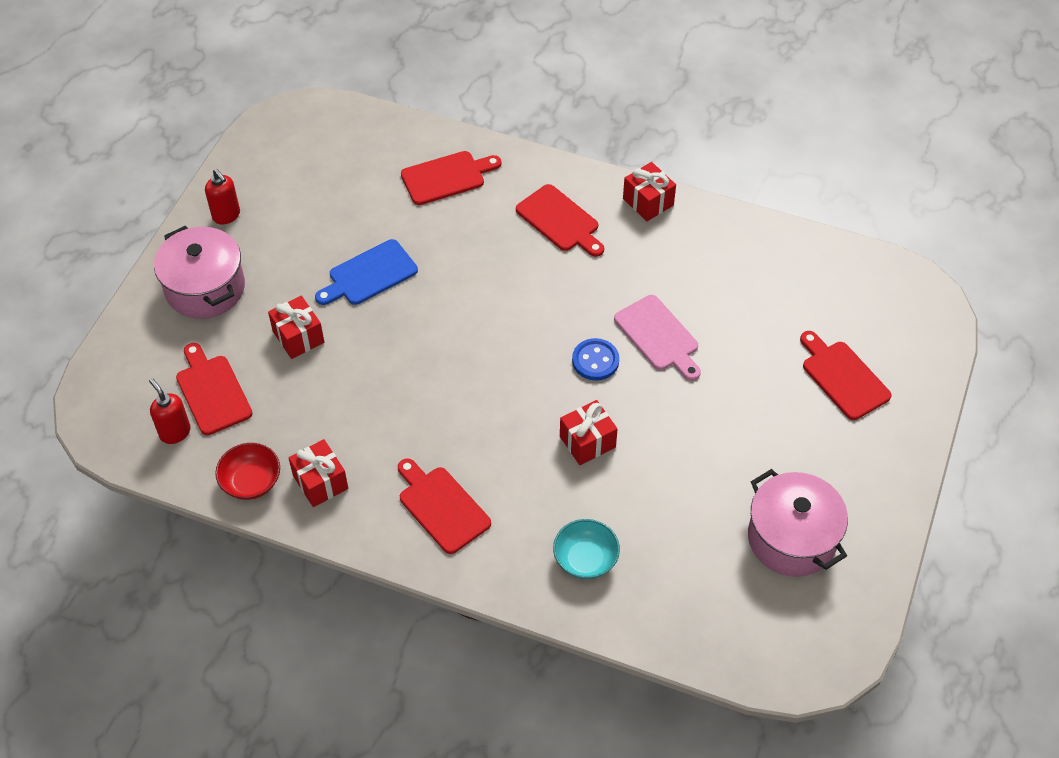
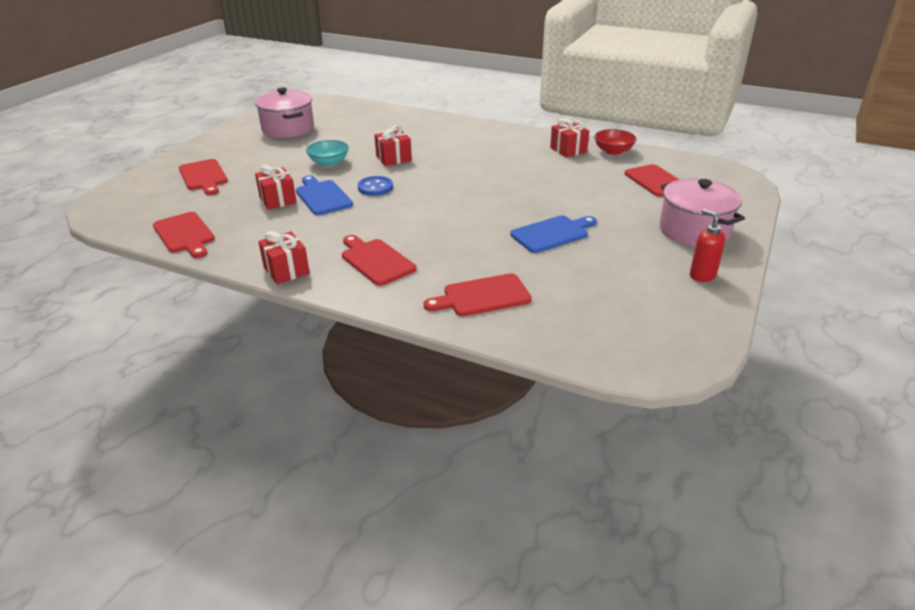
camera: 175 degrees left, 20 degrees down
(175, 432) = (675, 168): red soap dispenser -> none
(298, 337) = (603, 204): red gift -> red gift (278, 200)
(441, 506) = (491, 141): red cutting board -> red cutting board (185, 234)
(585, 559) = (409, 126): turquoise bowl -> turquoise bowl (329, 162)
(658, 336) = (322, 196): pink cutting board -> blue cutting board

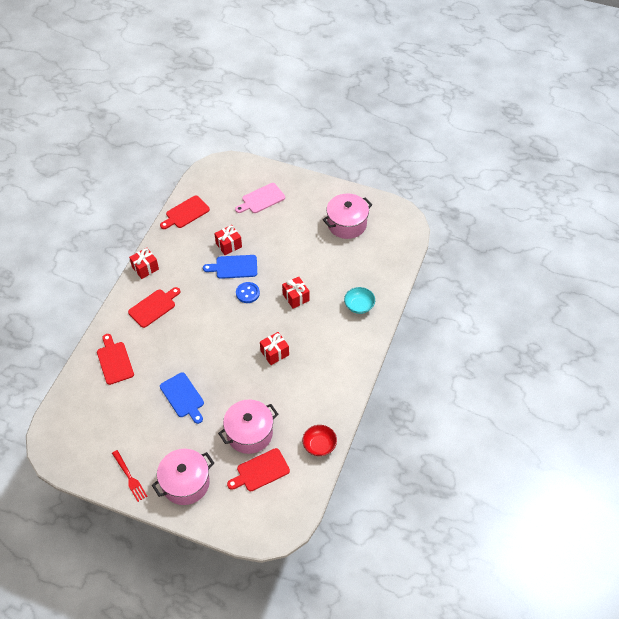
camera: 85 degrees right, 20 degrees up
(203, 176) = (261, 199): red cutting board -> pink cutting board
(322, 196) = (234, 267): blue cutting board -> blue cutting board turned 150 degrees counterclockwise
(329, 162) = (286, 260): turquoise bowl -> turquoise bowl (359, 306)
(568, 150) = (319, 412): red gift -> red gift (274, 353)
(605, 188) = (249, 433): none -> pink pot
(702, 275) = (129, 477): red soap dispenser -> red fork

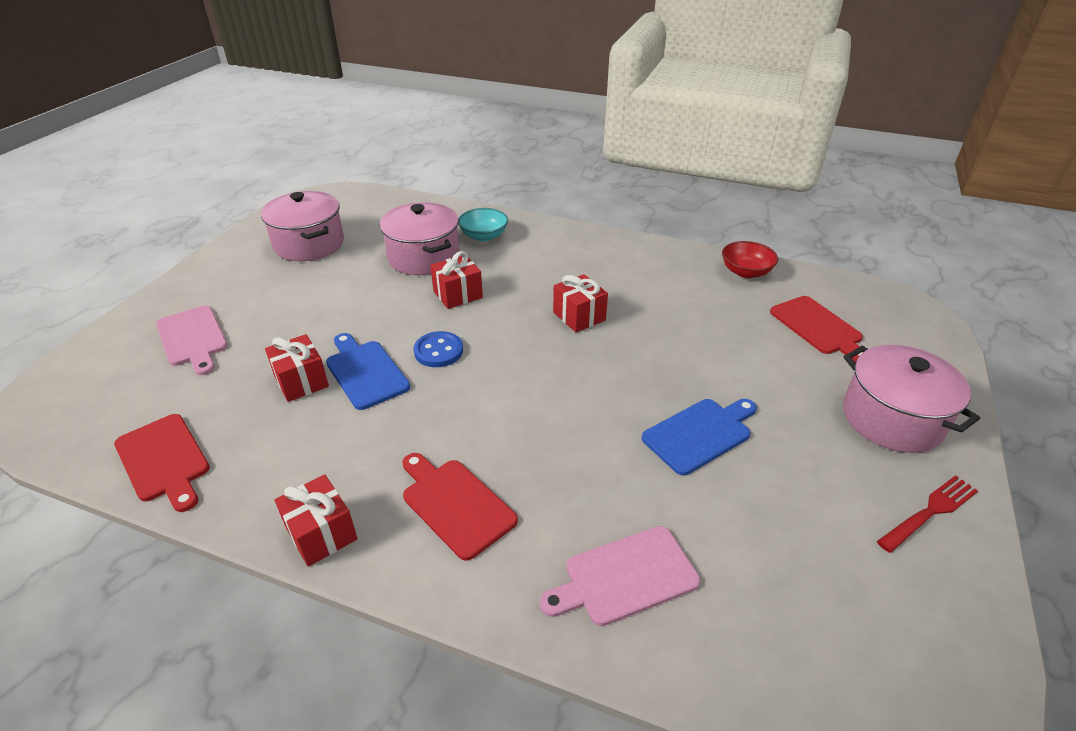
camera: 90 degrees left, 15 degrees down
(114, 361) = (625, 577): red cutting board -> pink cutting board
(234, 267) = (365, 372): blue cutting board -> blue cutting board turned 150 degrees clockwise
(249, 433) = (751, 341): pink pot -> pink pot (423, 257)

